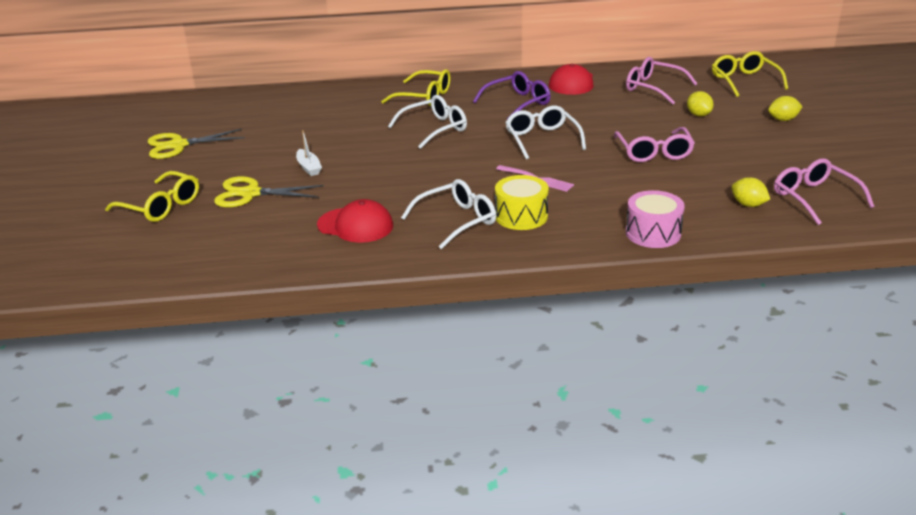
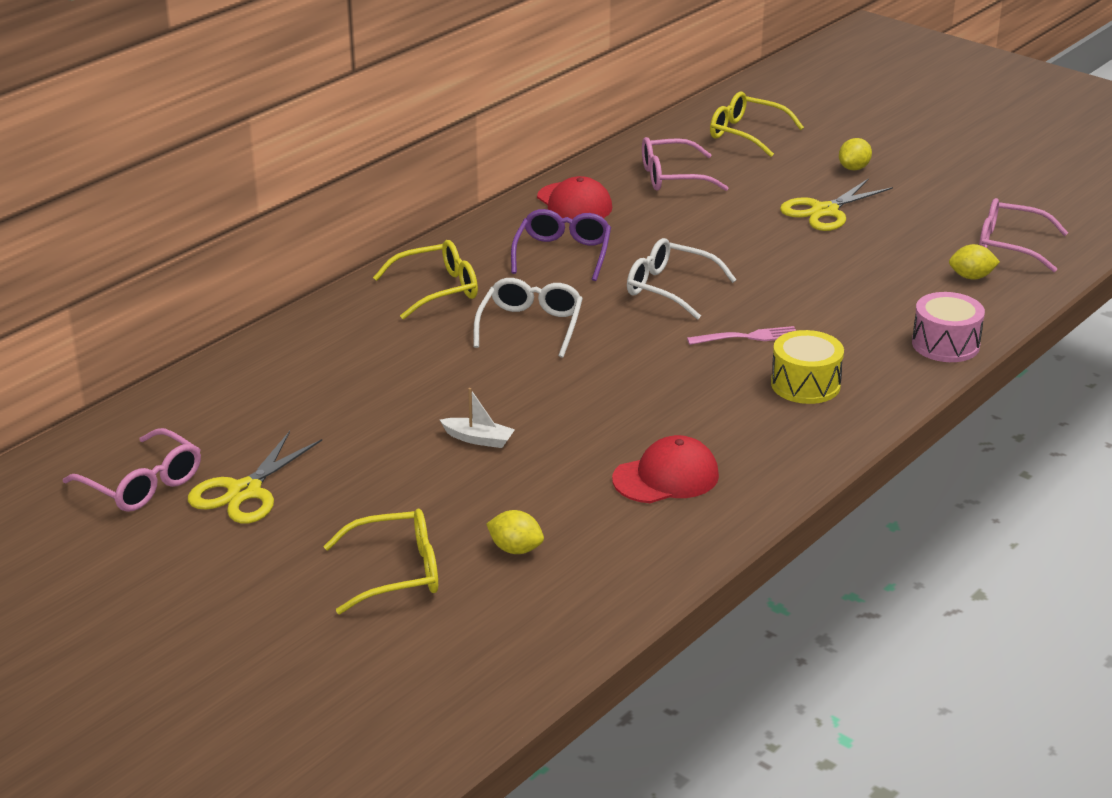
camera: 45 degrees left, 0 degrees up
(250, 193) = (475, 502): yellow scissors -> yellow scissors (825, 211)
(457, 221) = (756, 420): white glasses -> none
(654, 152) = (802, 256): pink glasses -> pink glasses (142, 484)
(698, 115) = (770, 193): yellow lemon -> yellow lemon (515, 549)

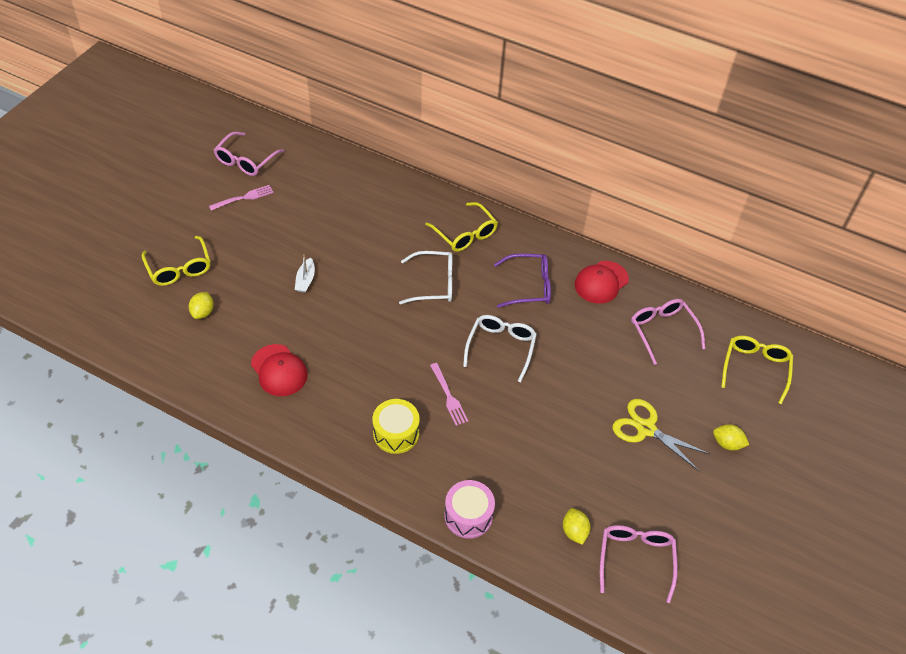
camera: 75 degrees right, 20 degrees up
(245, 491) = (244, 198): yellow scissors -> pink fork

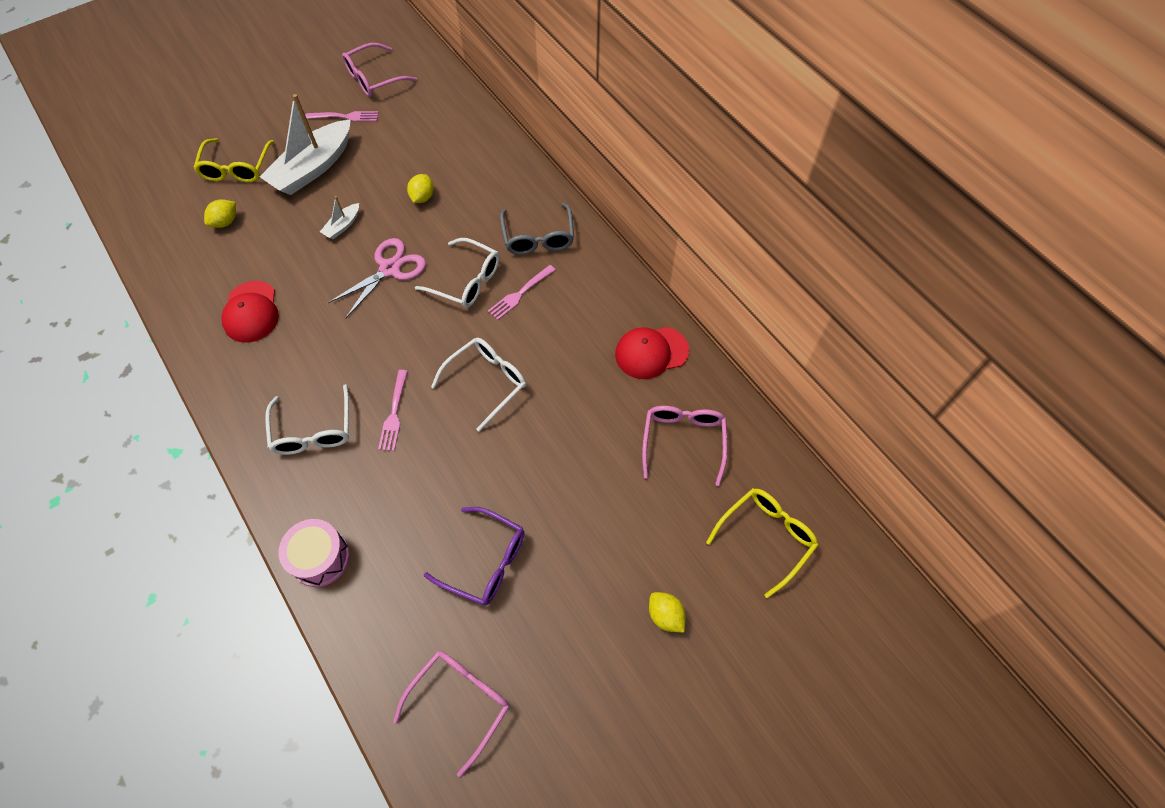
camera: 30 degrees right, 10 degrees up
(247, 245) = (313, 168): none -> white boat
(368, 297) = (390, 269): none -> pink scissors
(396, 433) = (313, 430): yellow drum -> white glasses
(465, 234) = (538, 237): yellow glasses -> grey glasses
(480, 278) = (520, 294): none -> pink fork
(529, 286) = (566, 324): purple glasses -> purple glasses (485, 561)
(574, 531) = (416, 633): yellow lemon -> yellow lemon (422, 197)
(646, 428) = (581, 551): yellow scissors -> none

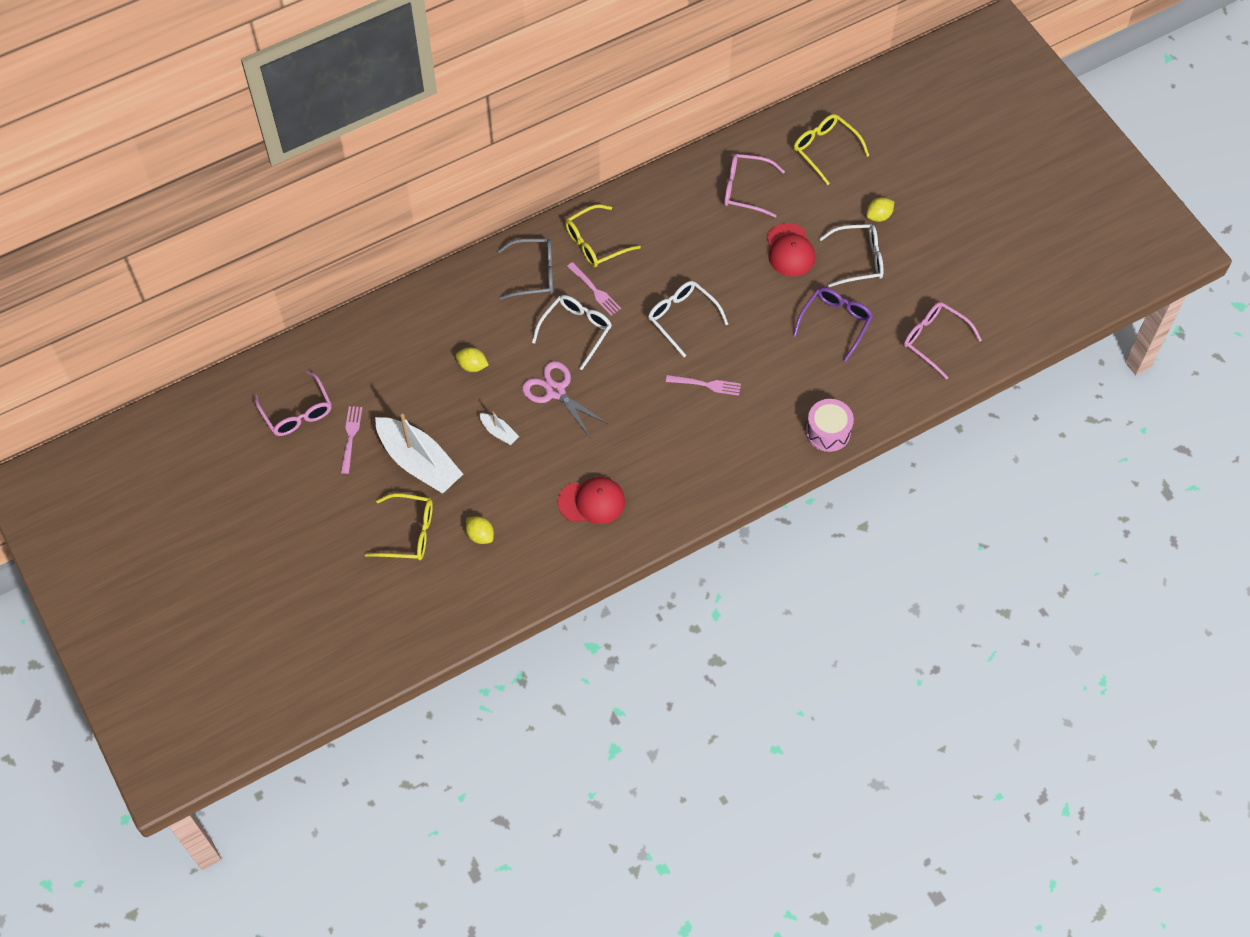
camera: 85 degrees left, 0 degrees up
(313, 430) = (718, 443): white glasses -> white glasses (858, 260)
(584, 289) = (595, 243): none -> yellow glasses
(651, 352) = (664, 201): red cap -> red cap (790, 250)

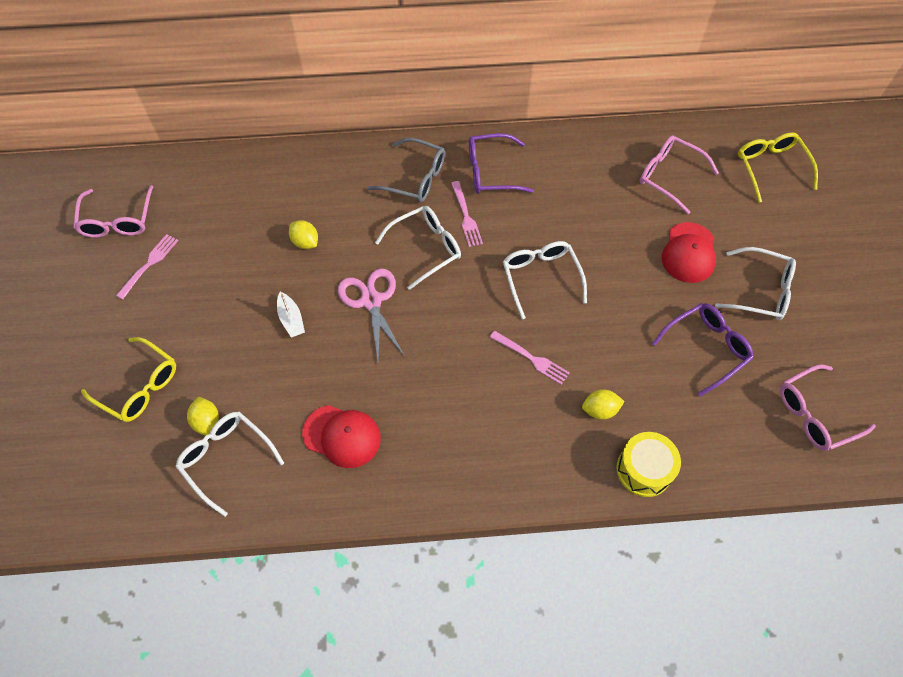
camera: 25 degrees right, 0 degrees up
(419, 462) = (196, 317): white boat -> none
(513, 555) = (226, 459): none -> white glasses
(595, 243) = (491, 172): yellow glasses -> purple glasses
(828, 431) = (644, 469): pink drum -> yellow drum
(879, 216) = (803, 254): yellow lemon -> yellow lemon (600, 410)
(934, 340) = (815, 414): pink glasses -> pink glasses turned 90 degrees counterclockwise

